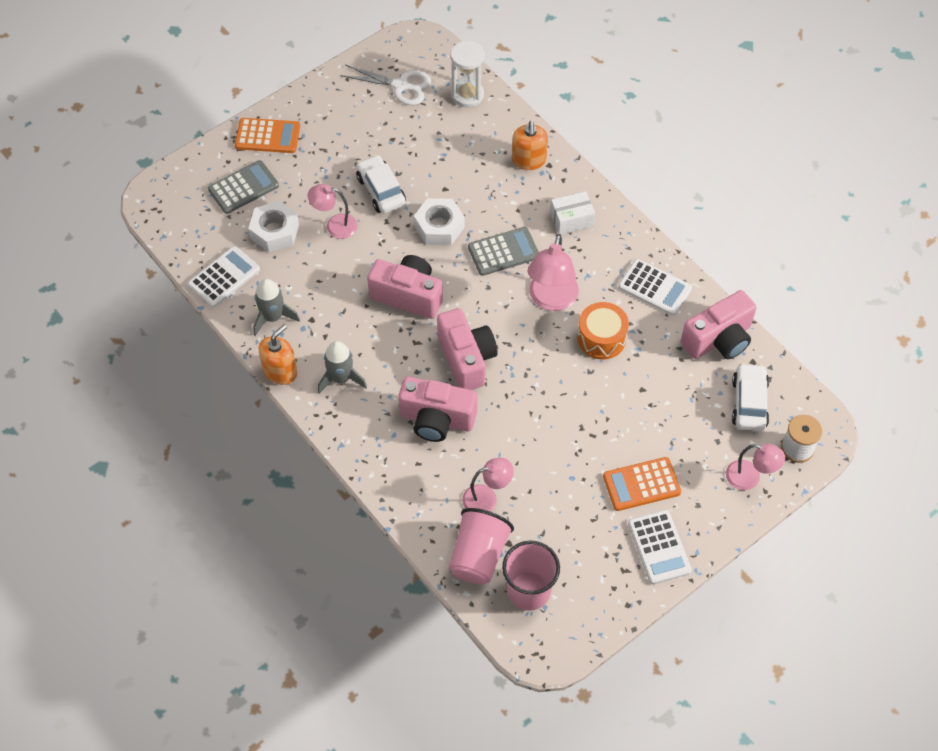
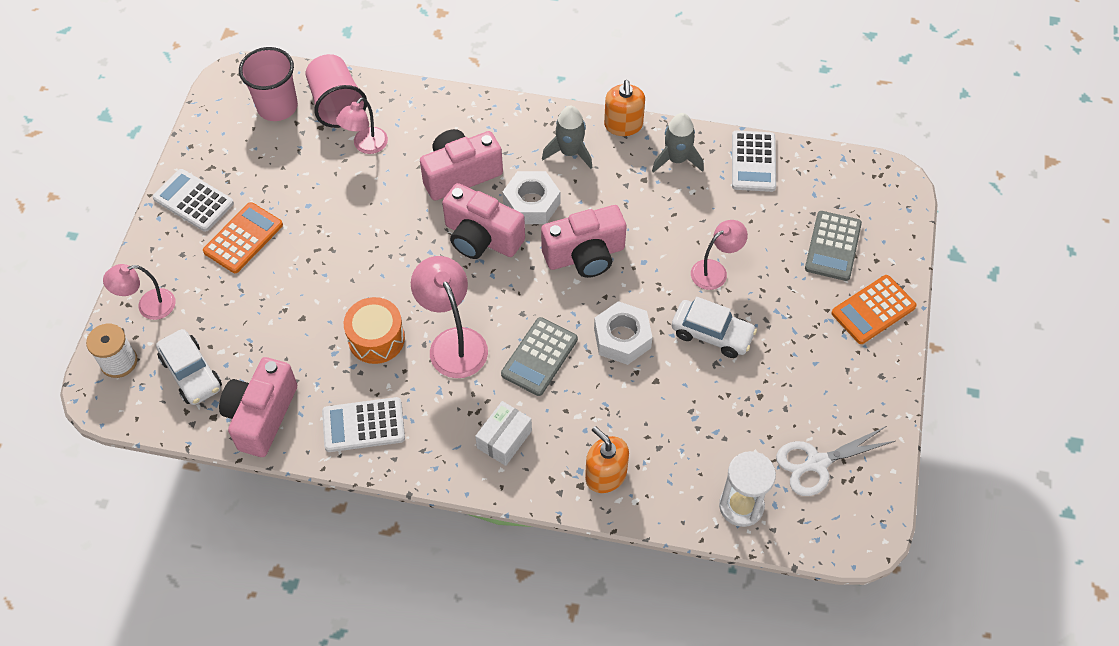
camera: 140 degrees right, 0 degrees up
(274, 231) = (759, 228): white nut -> white nut (531, 203)

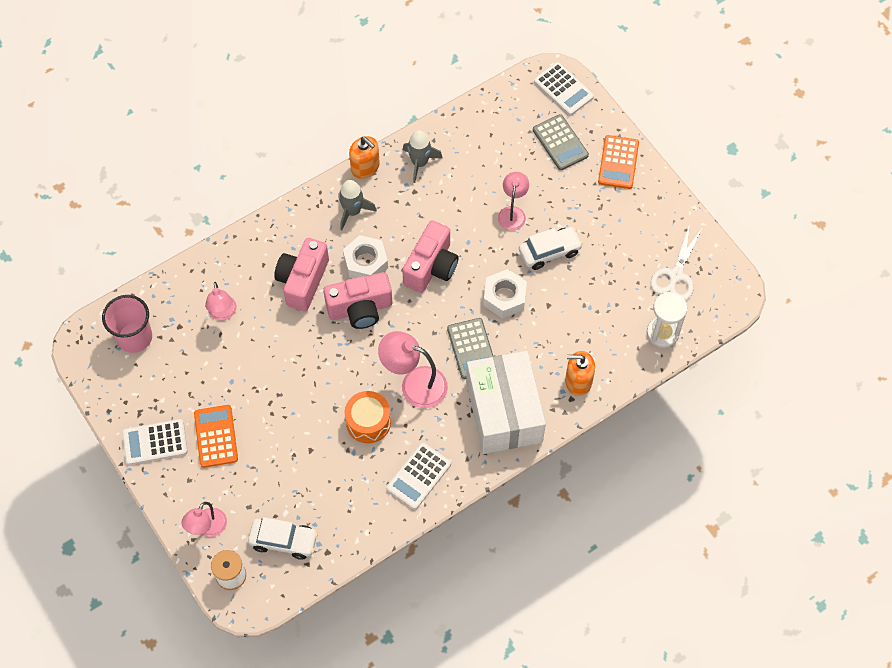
camera: 45 degrees left, 5 degrees up
(262, 416) = (355, 525): pink camera -> none
(337, 104) = (172, 303): pink cup -> none
(504, 439) = (504, 411): white box -> white box, size x2.26
(753, 162) = (464, 127): white calculator -> white calculator (563, 89)

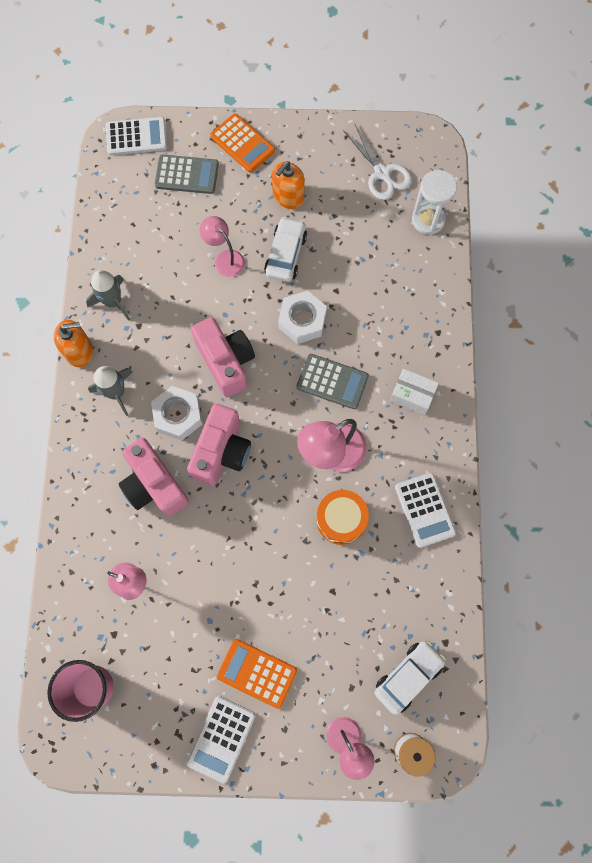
camera: 55 degrees left, 10 degrees up
(504, 411) = (412, 395): white box -> white box, size x0.44
(578, 381) = (425, 315): orange soap dispenser -> orange soap dispenser (288, 196)

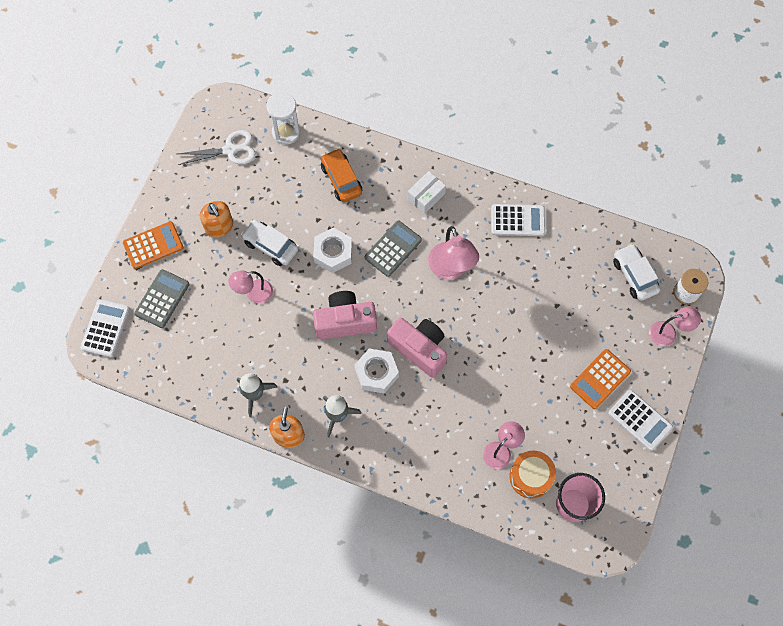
camera: 70 degrees left, 5 degrees down
(154, 485) = (427, 409): pink camera -> none
(341, 519) = (504, 280): orange drum -> orange drum (530, 477)
(395, 297) = (341, 179): none -> orange car

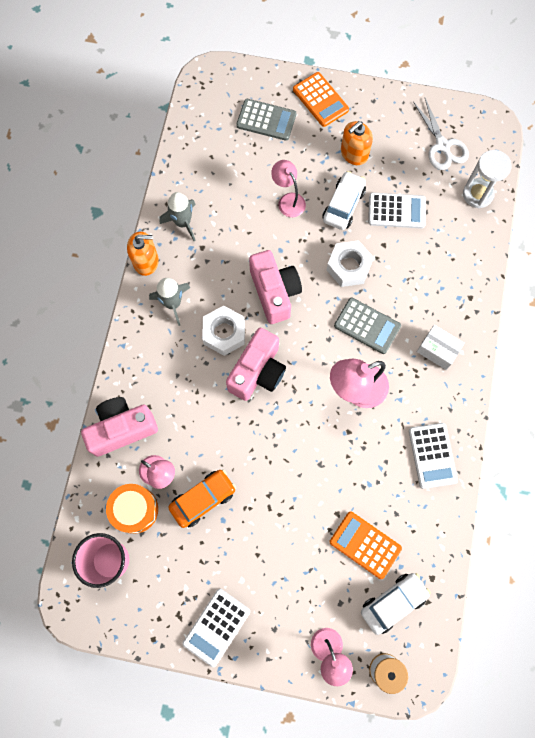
camera: 80 degrees right, 5 degrees up
(105, 328) = (227, 79): white calculator -> white calculator (396, 211)
(341, 179) = (436, 259): orange car -> orange car (203, 499)
(453, 479) = (122, 429): none -> pink camera
(600, 379) = (257, 574): orange calculator -> orange calculator (365, 545)

